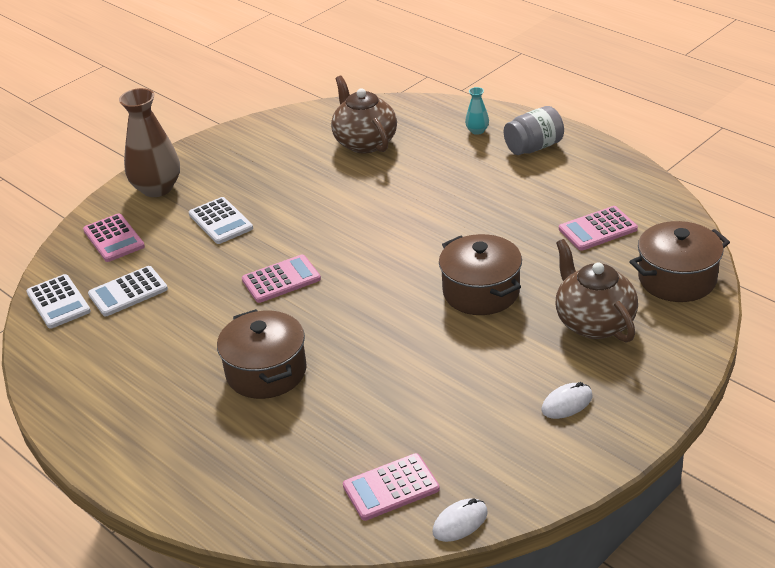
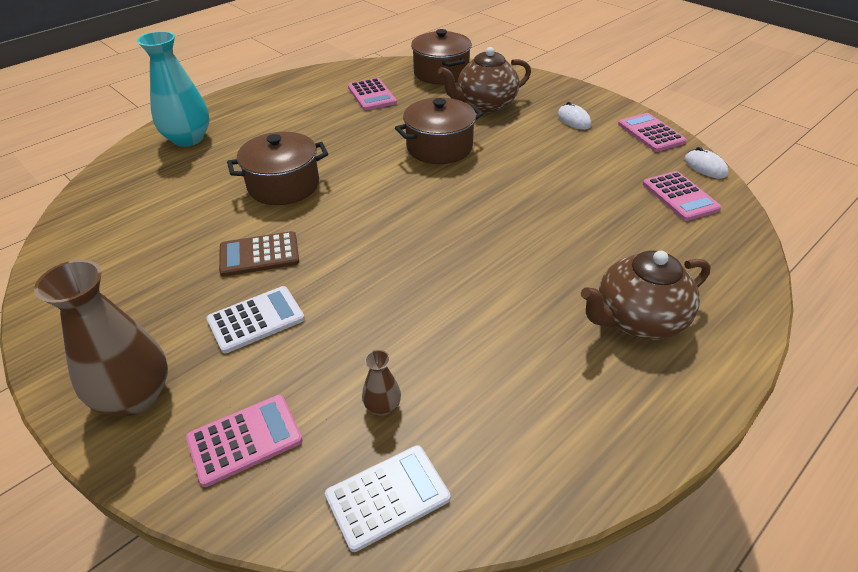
camera: 90 degrees left, 5 degrees up
(128, 292) = (382, 406): white calculator -> brown vase
(266, 372) = (543, 270): brown pot -> brown pot (283, 185)
(281, 279) = (392, 263): pink calculator -> pink calculator (650, 133)
(296, 208) = (259, 255): none -> brown calculator
(365, 142) = (156, 206): brown teapot -> brown teapot (637, 320)
(477, 131) = (188, 139): turquoise vase -> turquoise vase, size x2.22
(534, 147) = (238, 113): grey jar -> none

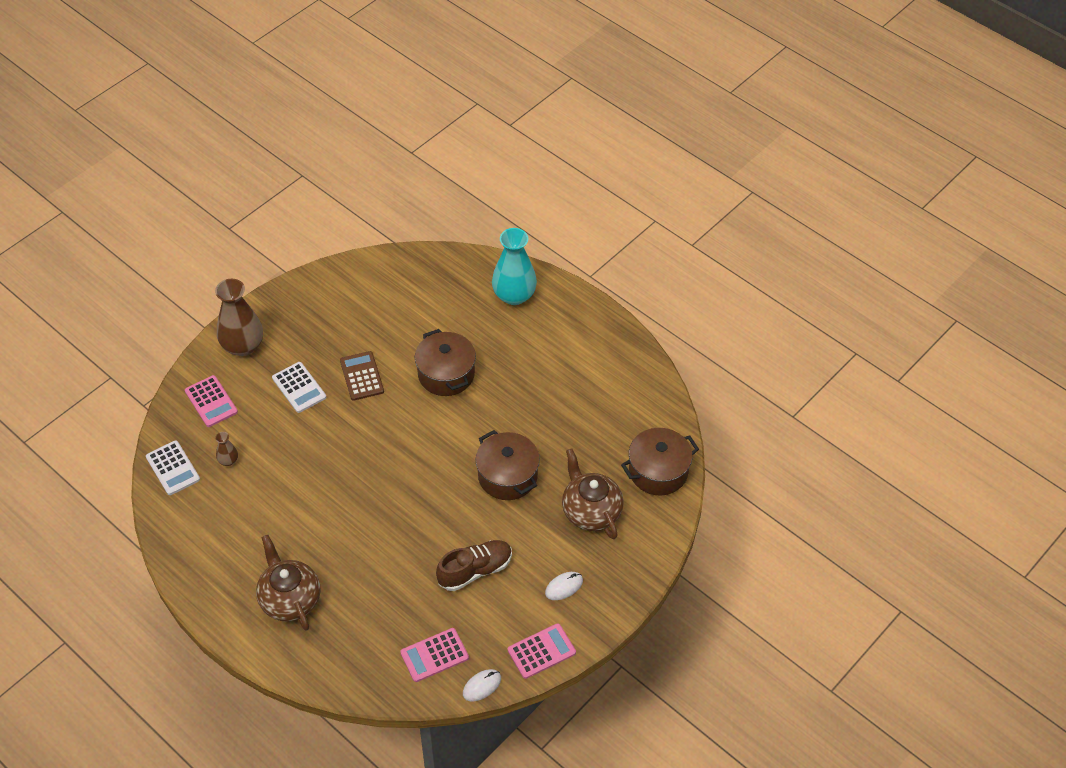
camera: 85 degrees right, 10 degrees up
(372, 95) = (603, 415): pink calculator -> none
(563, 169) = (475, 570): none -> brown shoe

